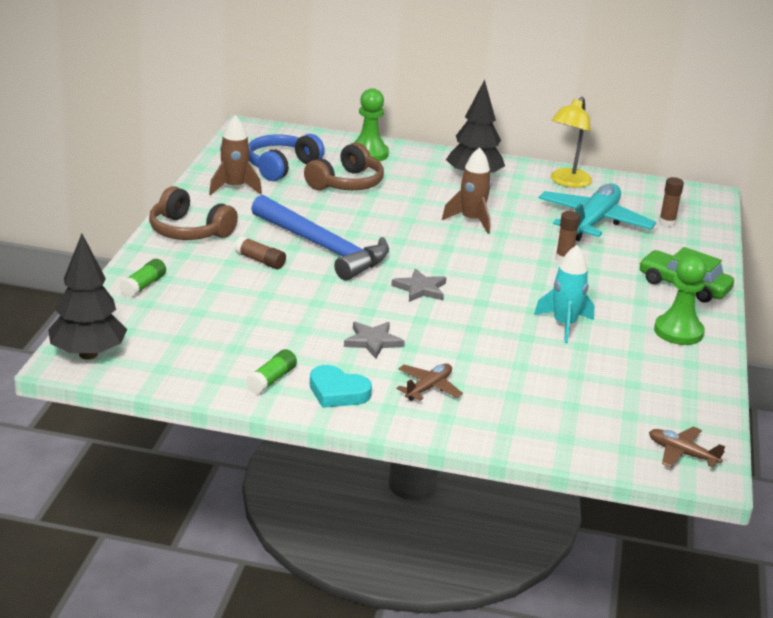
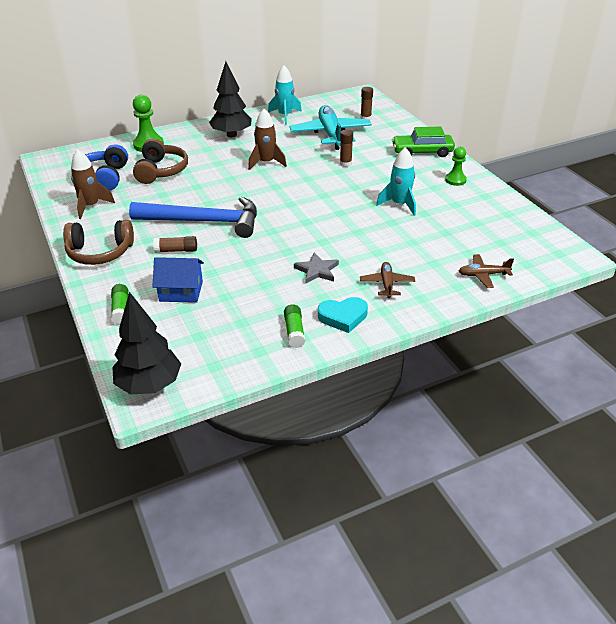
camera: 35 degrees left, 10 degrees up
(216, 296) = (181, 291): none -> blue house
(420, 289) = (297, 221): grey star -> none
(567, 182) = (285, 116): yellow lamp -> turquoise rocket
(678, 332) = (455, 180): green pawn -> green pawn, size x0.64
(682, 454) = (552, 251): brown plane -> brown plane (483, 275)

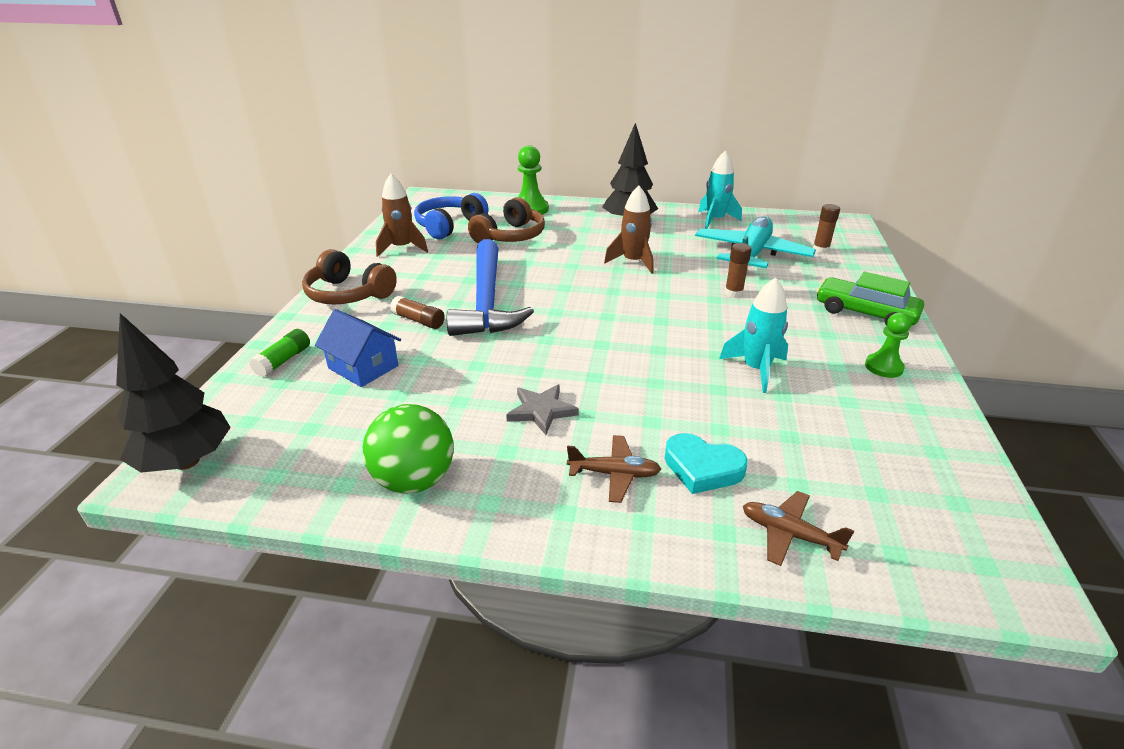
camera: 35 degrees right, 5 degrees down
(205, 222) = (486, 301): blue hammer -> blue hammer turned 45 degrees clockwise
(294, 332) = (414, 480): green glue stick -> green ball
(343, 317) = (498, 492): turquoise heart -> turquoise heart (702, 468)
(387, 284) = (614, 474): brown plane -> brown plane turned 60 degrees clockwise

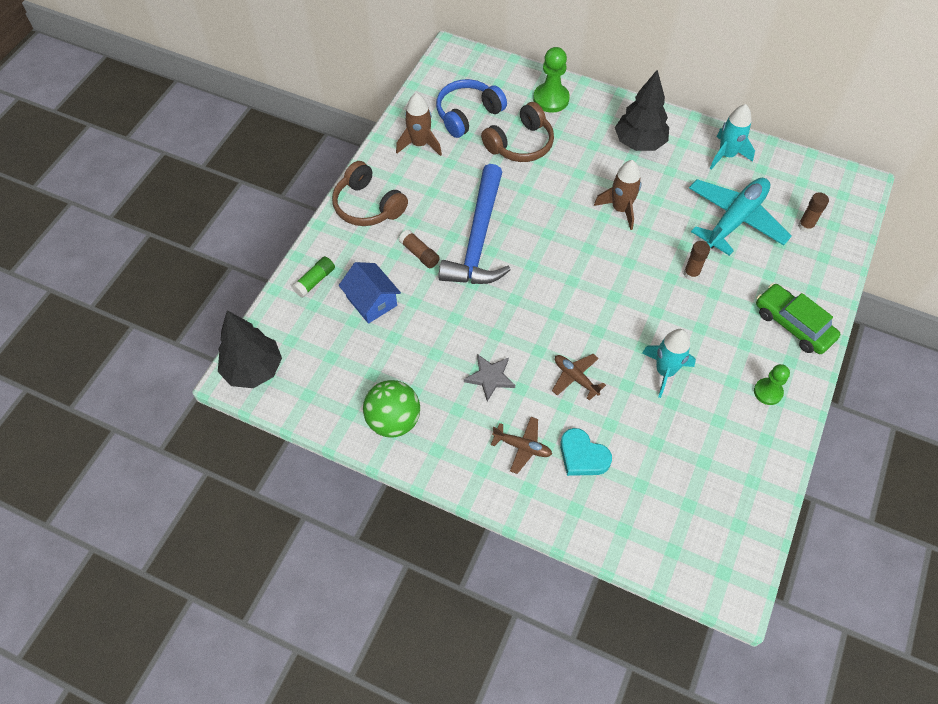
camera: 15 degrees right, 25 degrees up
(789, 534) = (614, 521): brown plane -> brown plane (575, 378)

